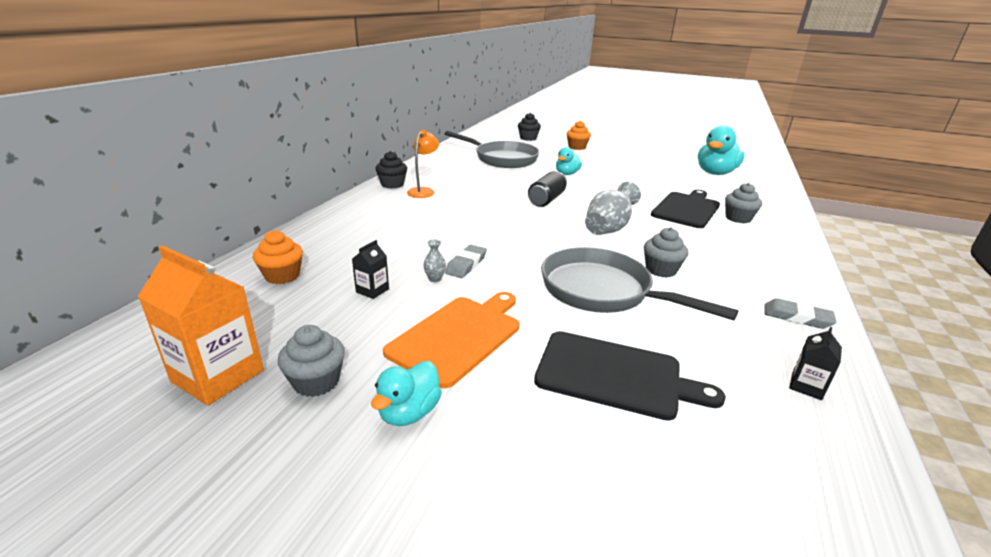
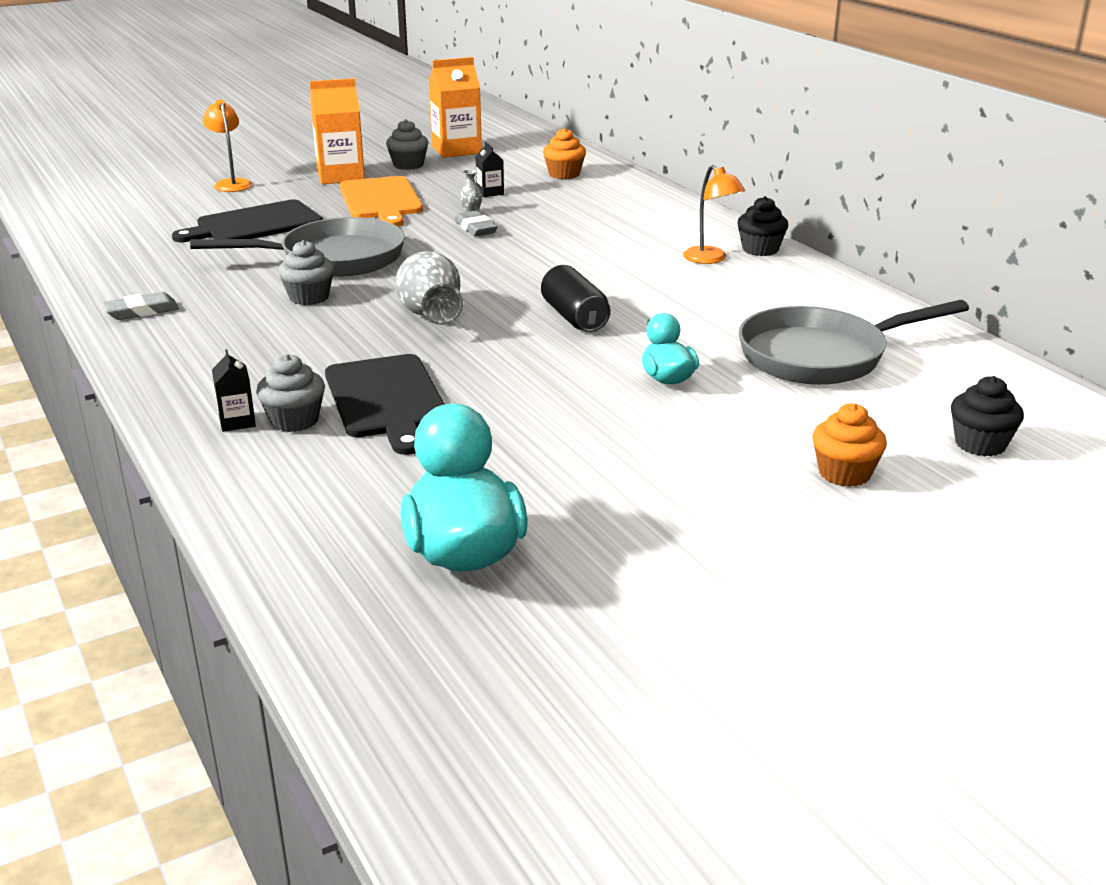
camera: 130 degrees right, 0 degrees up
(409, 413) = (340, 176): turquoise duck -> orange carton
(545, 507) = (231, 183): none -> orange lamp
(806, 386) = (118, 268): black carton -> black carton (237, 421)

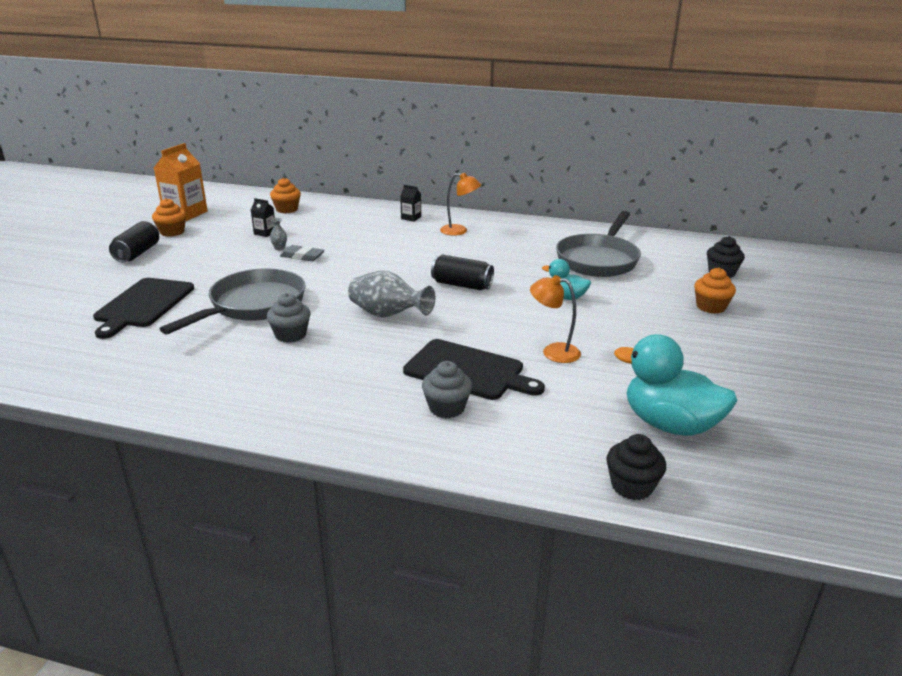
camera: 45 degrees left, 0 degrees up
(141, 311) = (190, 394): grey eraser -> none
(231, 183) = (58, 284): orange lamp -> orange lamp (553, 352)
(237, 421) = (416, 426): black carton -> black carton (411, 218)
(340, 176) = (137, 253): orange carton -> black can
(381, 200) = (203, 259): orange cutting board -> none
(408, 165) = (172, 232): grey cupcake -> orange cupcake
(760, 249) = (470, 218): black cupcake -> black cupcake (632, 486)

